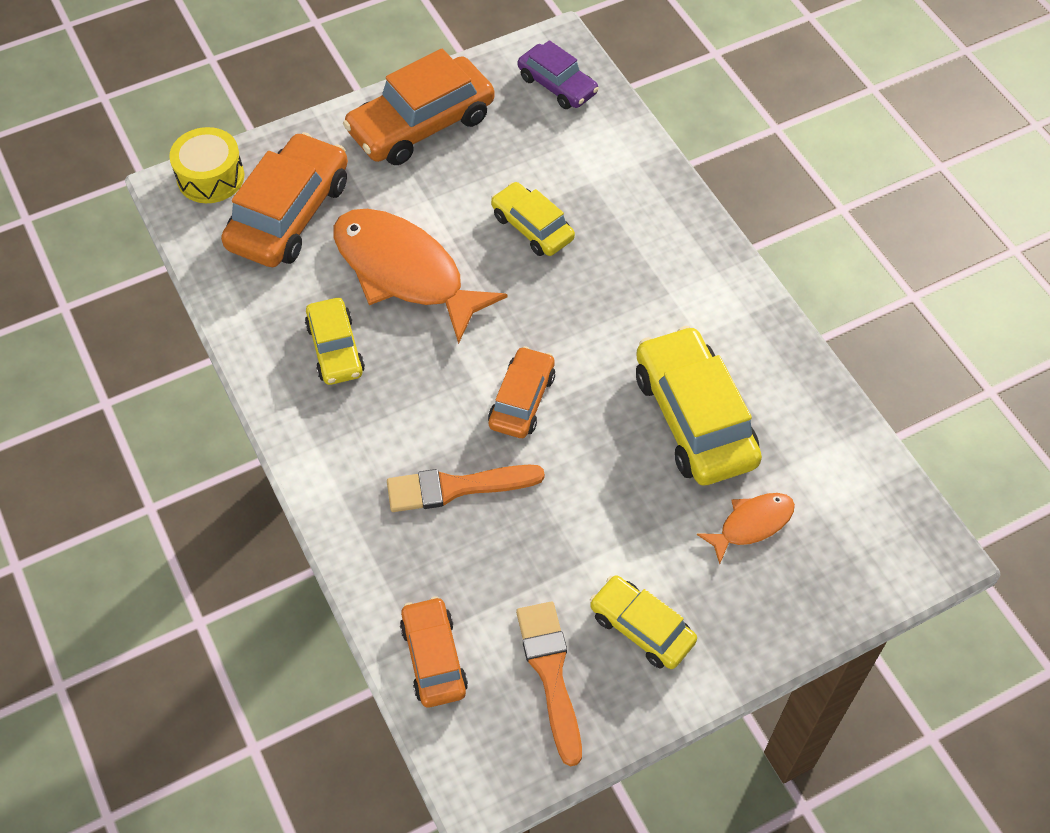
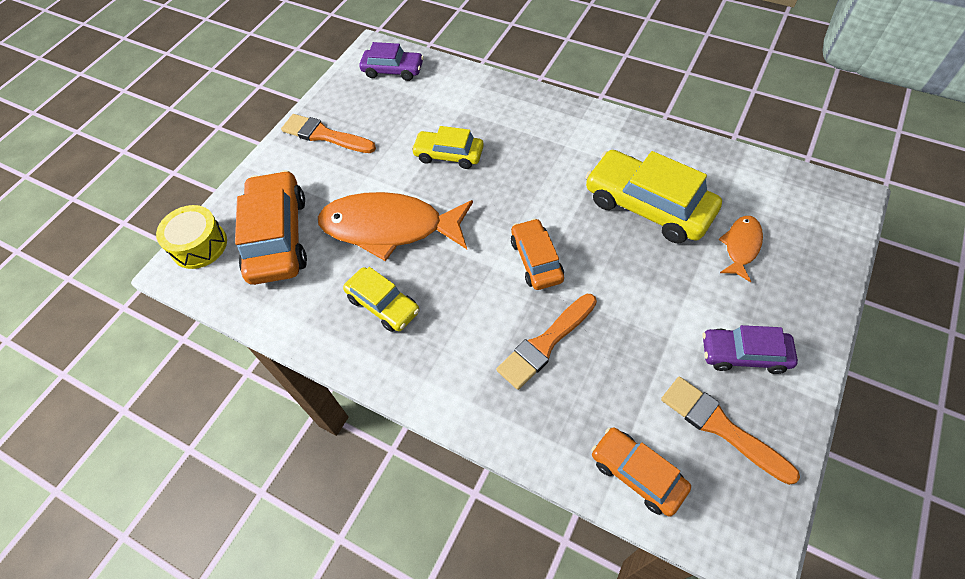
camera: 30 degrees left, 0 degrees up
(421, 124) = (324, 135): orange car -> orange brush
(641, 628) = (744, 354): yellow car -> purple car

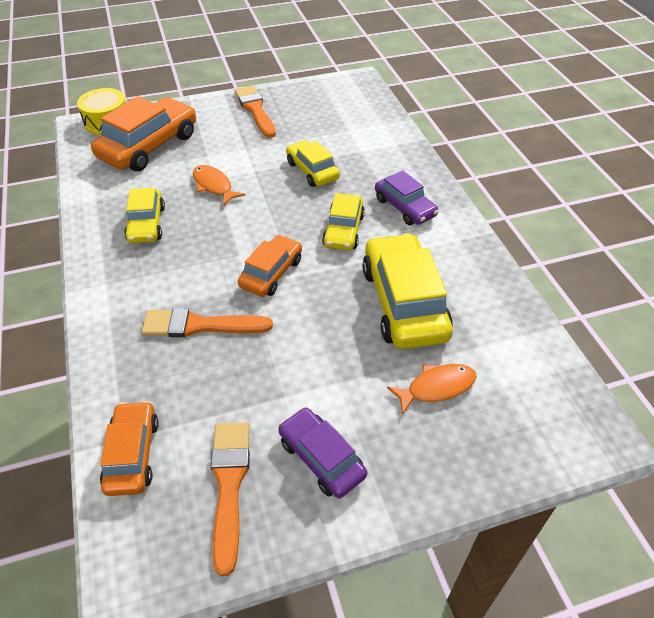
camera: 40 degrees right, 10 degrees down
(389, 227) = (214, 186): orange fish -> orange fish, size x0.48
(393, 70) = (352, 99): purple car -> purple car (405, 207)
(538, 185) = (343, 230): none -> yellow car

